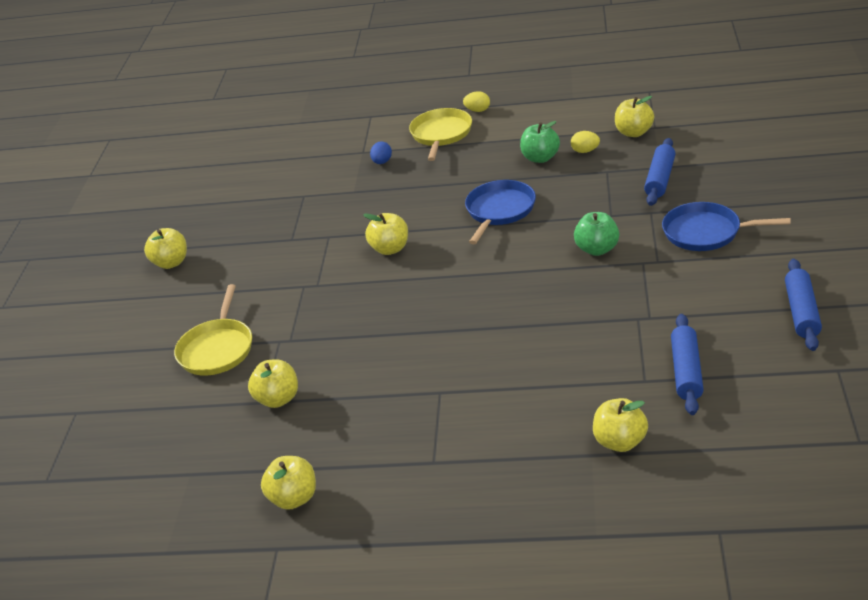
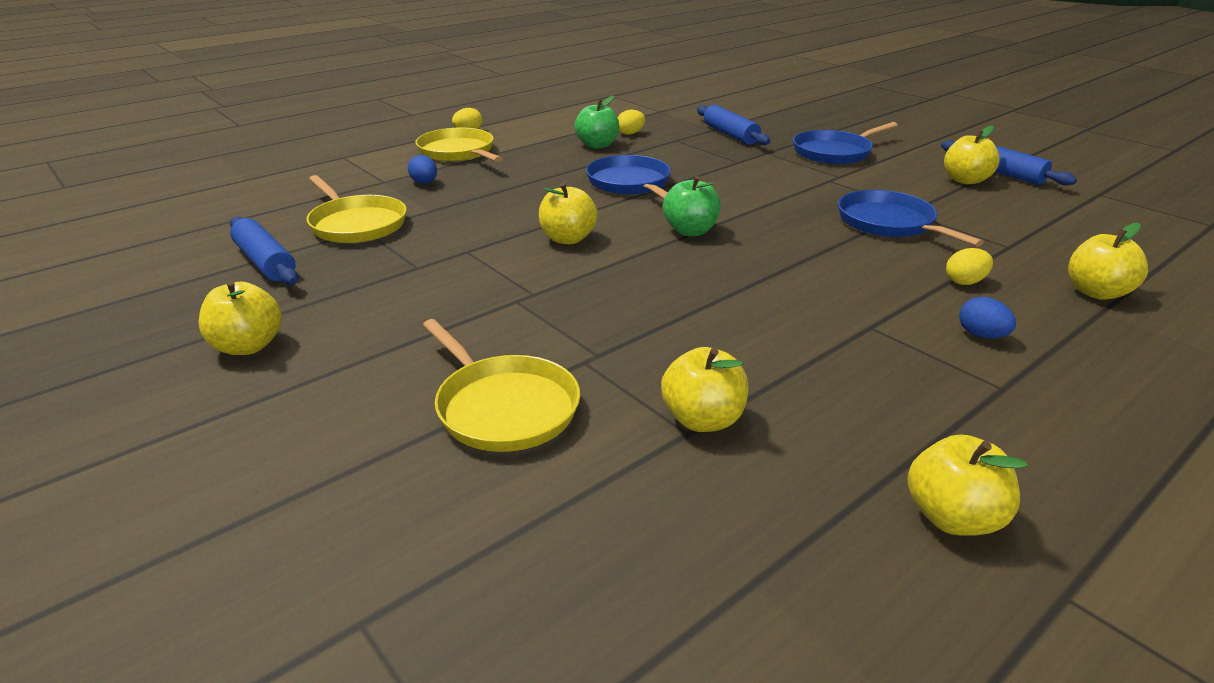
camera: 50 degrees left, 5 degrees down
(304, 189) = (356, 224): none -> yellow pan
(486, 429) = (981, 335): none -> blue egg
(553, 391) = (965, 282): none -> yellow egg
(597, 249) = (775, 183): green apple -> green apple (690, 231)
(603, 322) = (889, 223): none -> blue pan
(634, 132) = (649, 116): yellow apple -> yellow apple (965, 180)
(686, 371) = (1021, 229): blue rolling pin -> blue rolling pin (265, 262)

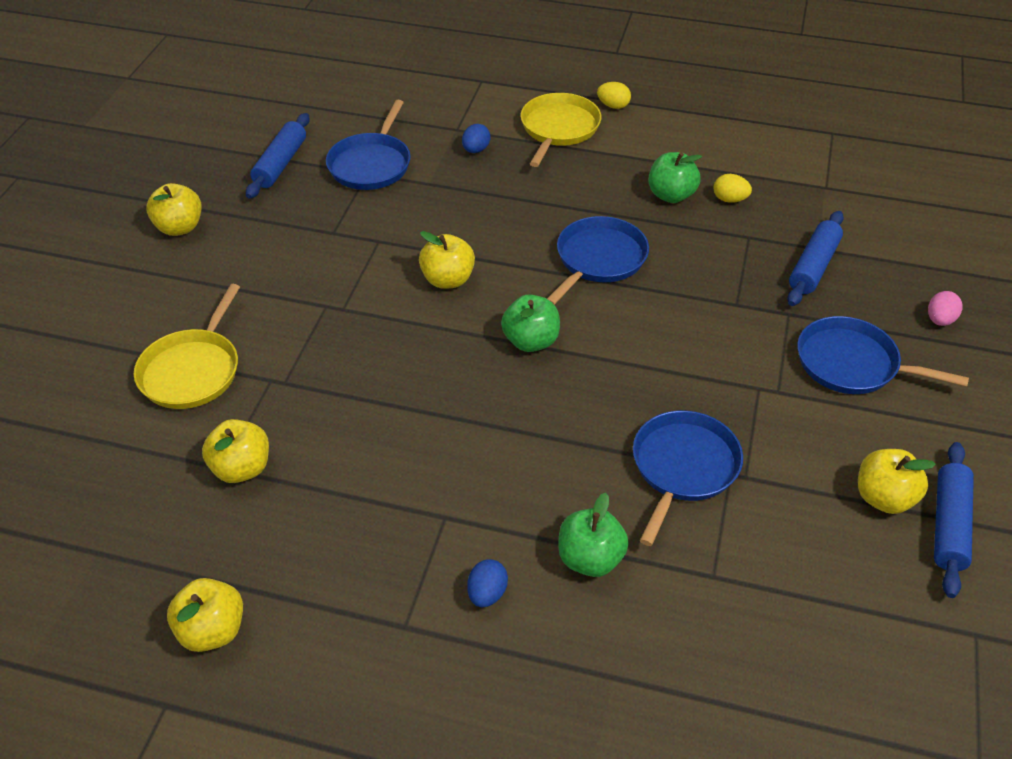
camera: 55 degrees right, 15 degrees up
(356, 224) = (371, 164): yellow pan -> blue pan
(819, 124) = (940, 320): none -> pink egg
(965, 282) = (590, 559): yellow egg -> green apple
(1096, 292) = (655, 667): yellow apple -> none

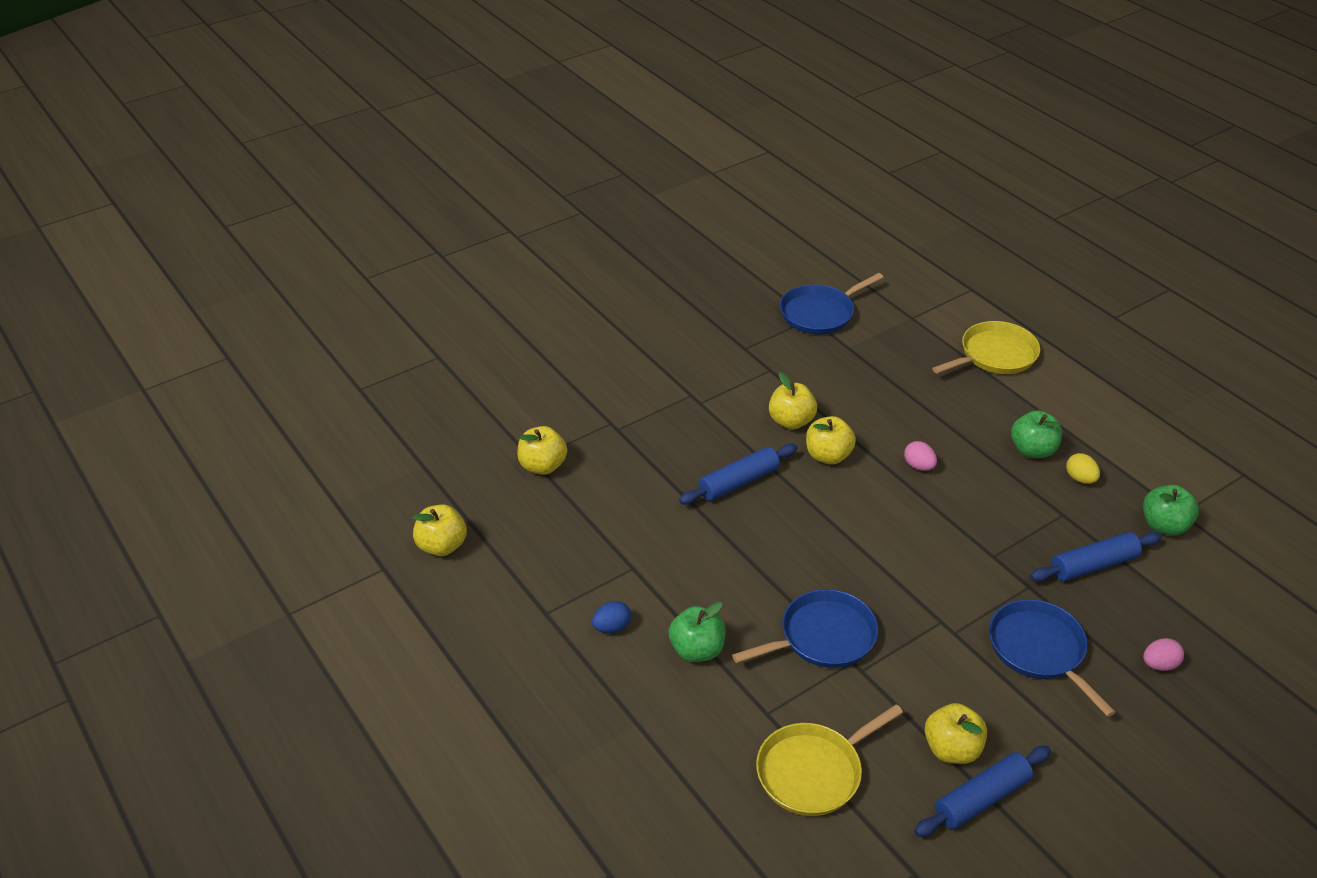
camera: 40 degrees right, 5 degrees down
(179, 227) = (648, 294): yellow apple -> yellow apple (828, 456)
(192, 371) = (570, 391): yellow pan -> yellow pan (813, 772)
(280, 164) = (756, 282): blue rolling pin -> blue rolling pin (739, 482)
(476, 150) = (910, 340): blue egg -> none
(531, 341) = (805, 494): green apple -> green apple (1164, 526)
(599, 259) = (919, 466): blue pan -> pink egg
(613, 106) = (1062, 359): yellow egg -> none

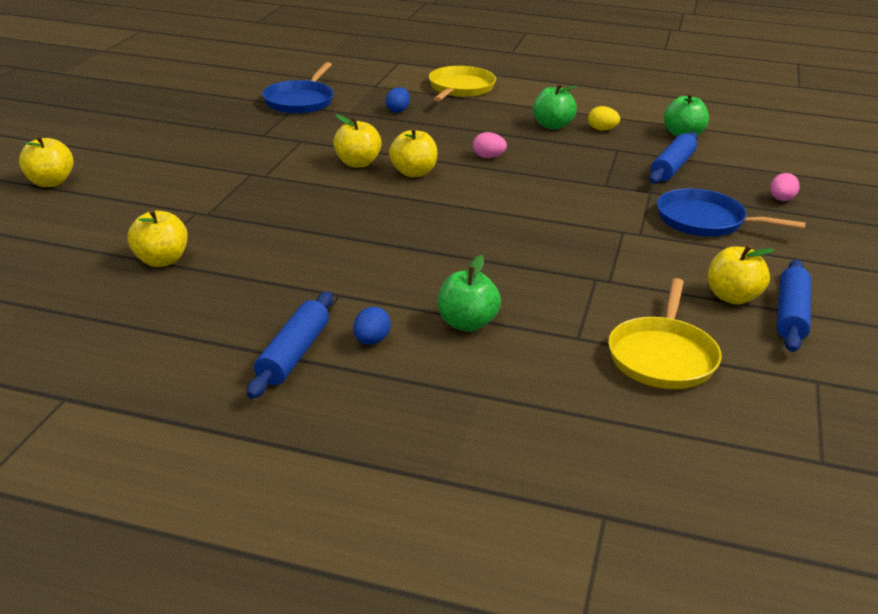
camera: 40 degrees left, 10 degrees down
(442, 546) = (117, 354): yellow apple -> yellow apple (50, 182)
(739, 482) = (362, 210): blue rolling pin -> blue rolling pin (293, 354)
(823, 637) = (554, 273): blue pan -> none
(898, 363) = (398, 110): none -> blue egg

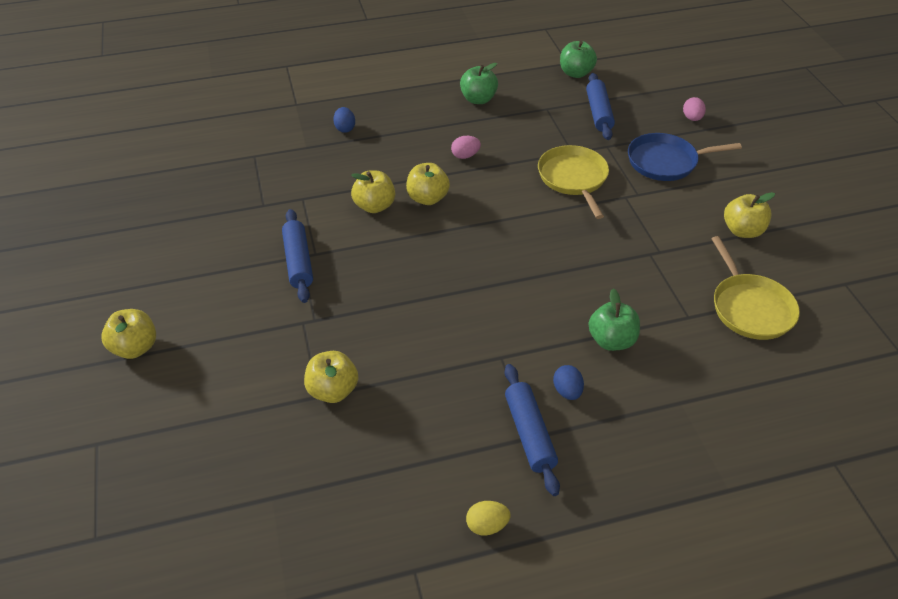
camera: 30 degrees left, 15 degrees up
(300, 101) = (252, 149): blue pan -> none
(460, 88) = (368, 81): yellow pan -> yellow pan (573, 178)
(602, 129) = (517, 90): yellow egg -> yellow egg (487, 525)
(791, 315) = (786, 231): blue rolling pin -> blue rolling pin (298, 261)

